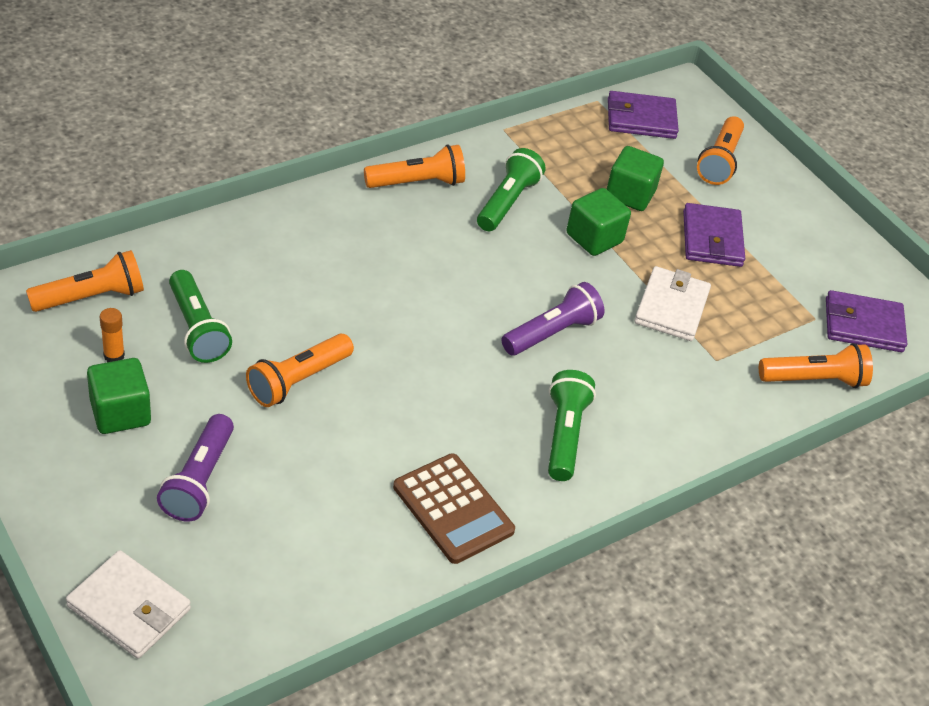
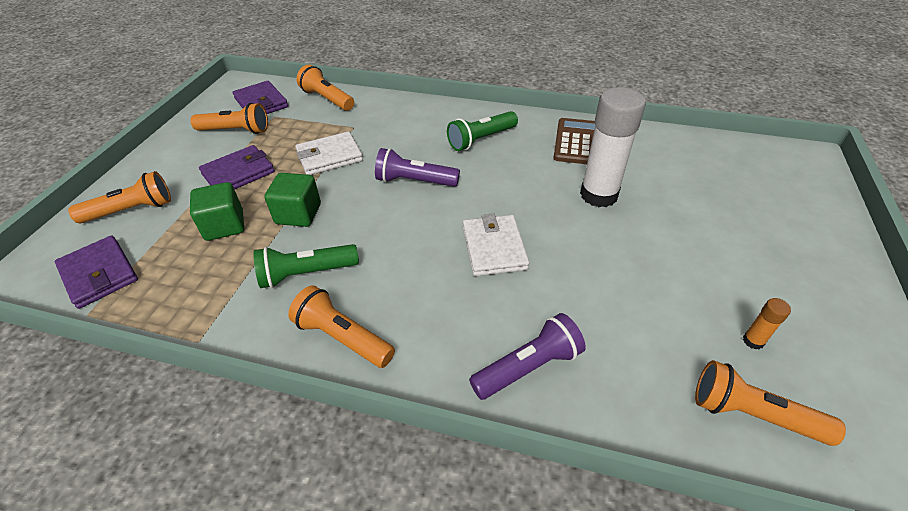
camera: 125 degrees left, 0 degrees up
(120, 413) = (767, 293): green cube -> none
(129, 608) = (807, 188): white wallet -> white wallet (494, 248)
(197, 328) = (662, 322): green flashlight -> none
(199, 480) = (726, 224): purple flashlight -> purple flashlight (528, 367)
(298, 380) = (610, 243): orange flashlight -> orange flashlight (236, 131)
(358, 435) = (598, 195): none -> white glue stick

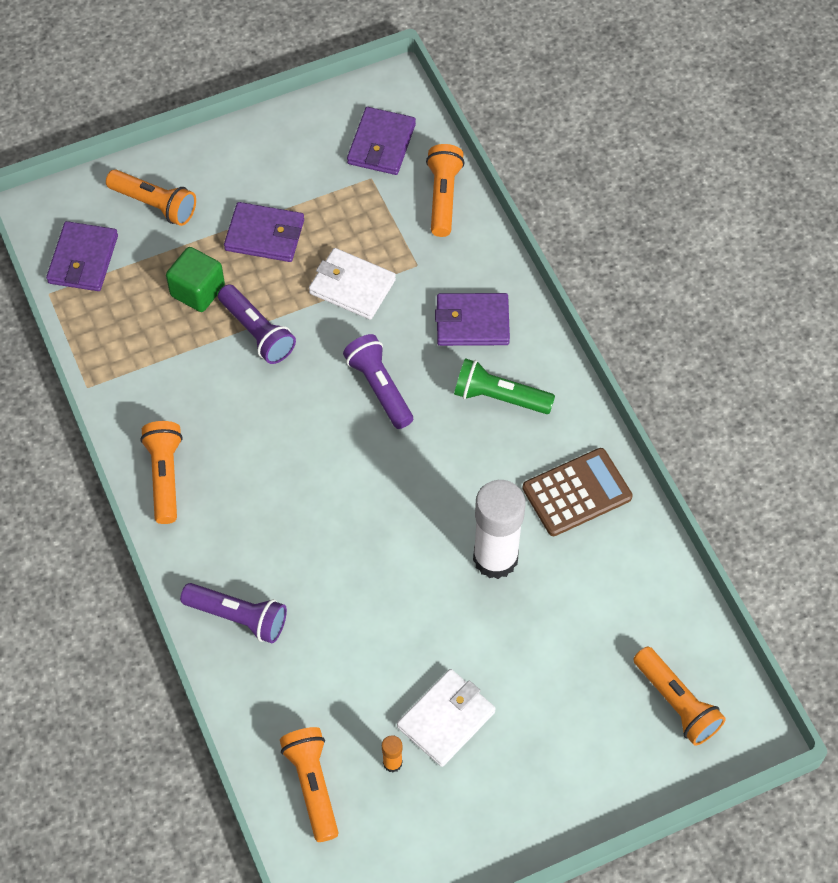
camera: 50 degrees right, 15 degrees up
(236, 131) = (318, 169): orange flashlight -> orange flashlight (676, 703)
(298, 214) = (257, 332): green cube -> purple flashlight
(306, 273) = (200, 399): green flashlight -> none
(418, 126) = (472, 322): none -> purple wallet
(494, 248) = (344, 515): white wallet -> white wallet (446, 719)

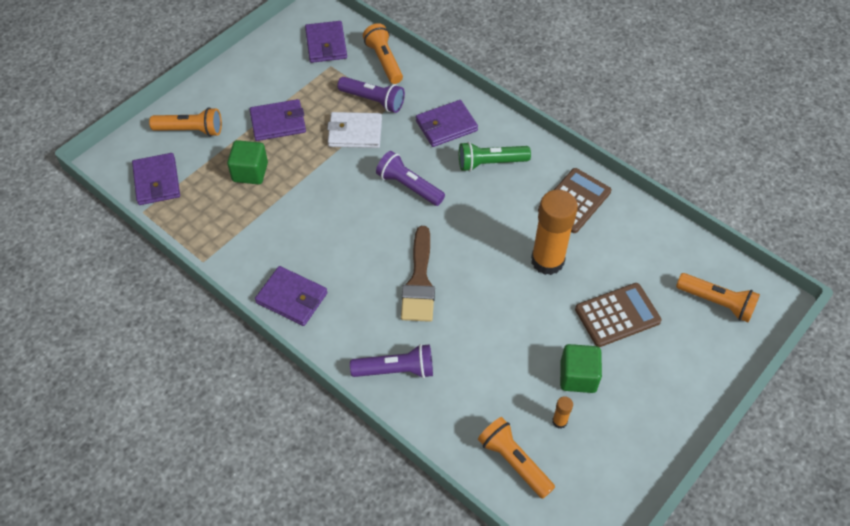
camera: 25 degrees left, 5 degrees down
(165, 476) = (292, 298): orange flashlight -> purple wallet
(257, 332) = (306, 183): purple flashlight -> purple flashlight (373, 100)
(324, 519) = (419, 281): none -> brown brush
(446, 719) = (578, 376): white wallet -> green cube
(495, 558) = (547, 261): white glue stick -> orange glue stick
(540, 665) = (617, 315): none -> brown calculator

